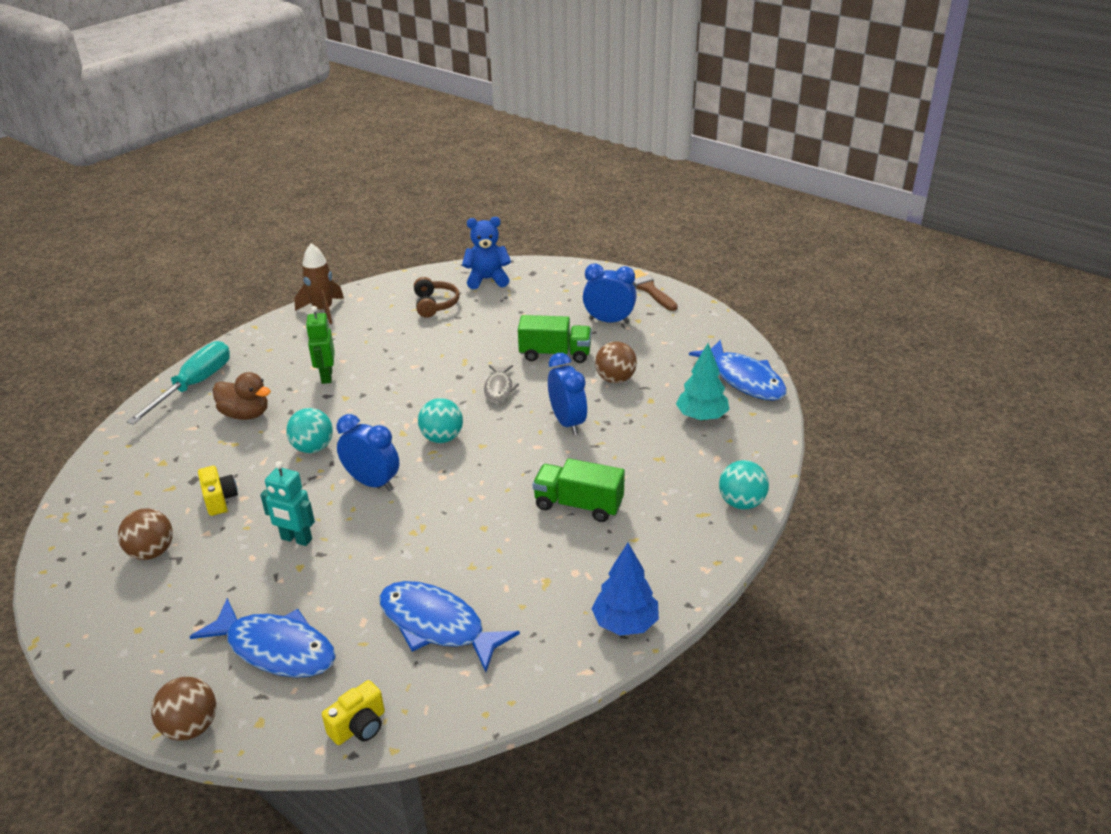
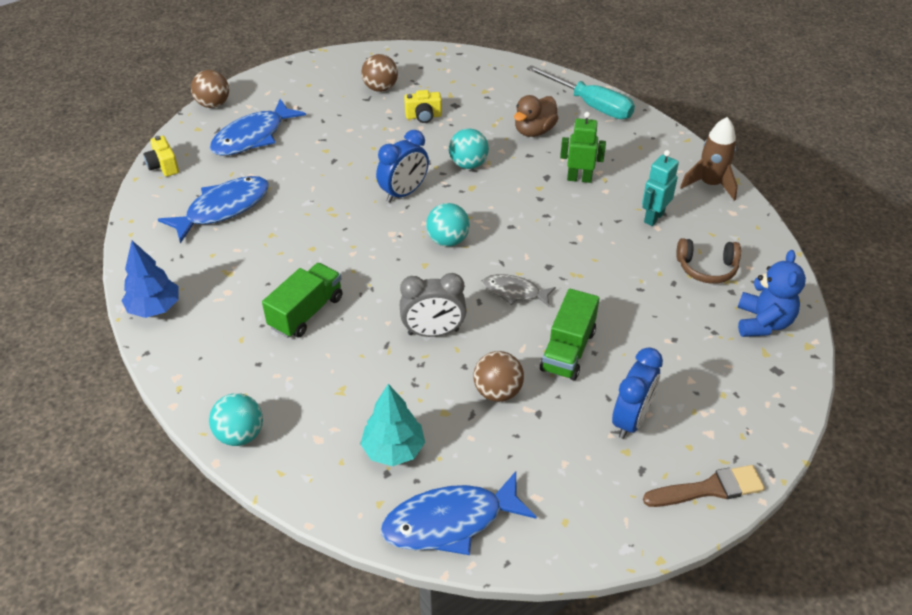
camera: 105 degrees right, 10 degrees up
(296, 539) = (356, 150): turquoise robot -> turquoise robot (653, 217)
(567, 422) = (433, 332): blue clock -> grey clock

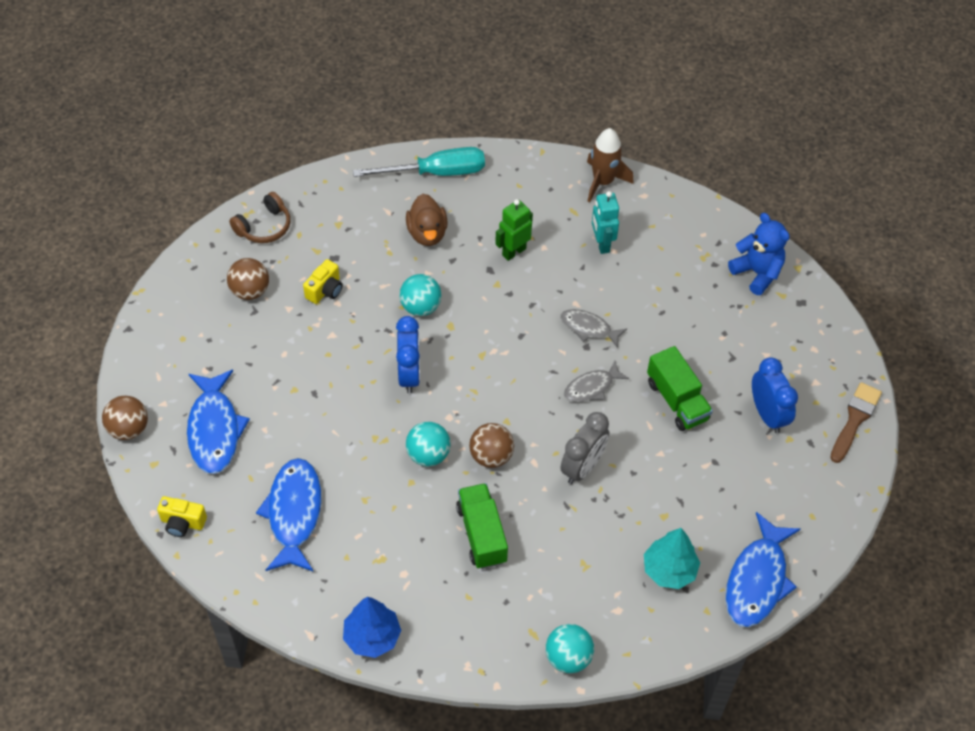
camera: 50 degrees left, 10 degrees up
(448, 240) = (495, 387): turquoise ball -> turquoise ball (428, 455)
(497, 391) = (675, 470): brown ball -> brown ball (491, 456)
(567, 257) = (588, 328): none -> grey fish
(706, 268) = (680, 258): brown headphones -> brown headphones (264, 227)

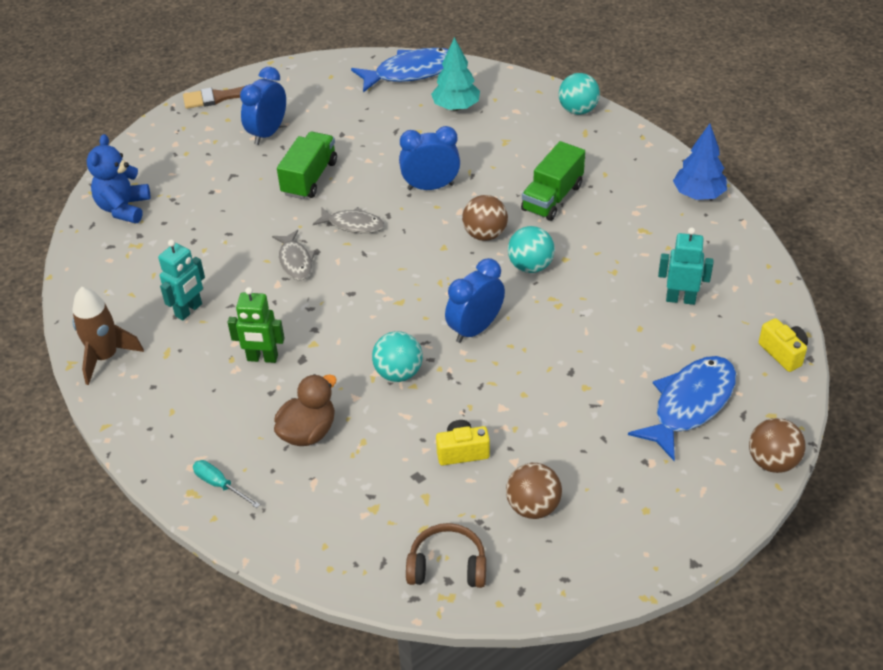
camera: 130 degrees left, 10 degrees down
(294, 513) = (680, 299): blue fish -> turquoise robot
(436, 173) = (220, 485): turquoise screwdriver -> turquoise screwdriver, size x0.48
(582, 467) = (430, 187): grey clock -> blue clock

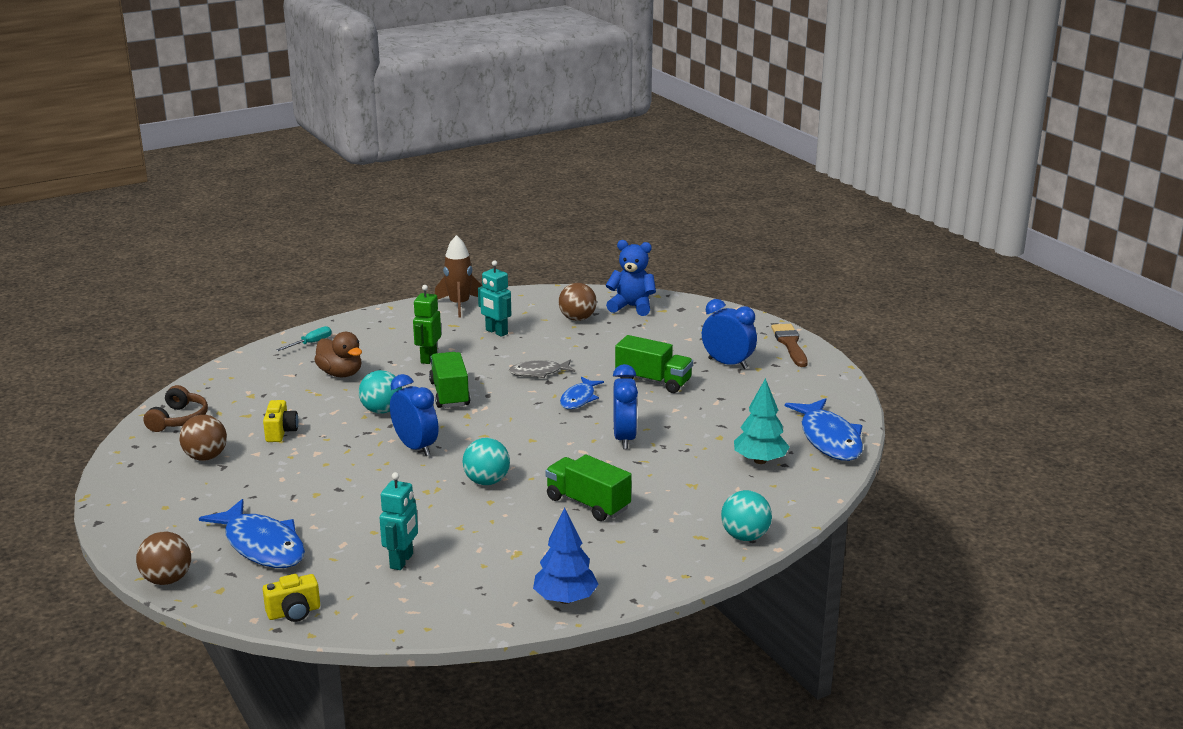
camera: 95 degrees right, 20 degrees down
(352, 323) = (449, 394): none -> green truck
(353, 225) = (579, 399): grey fish -> blue fish
(485, 234) = (542, 461): brown ball -> brown ball (577, 319)

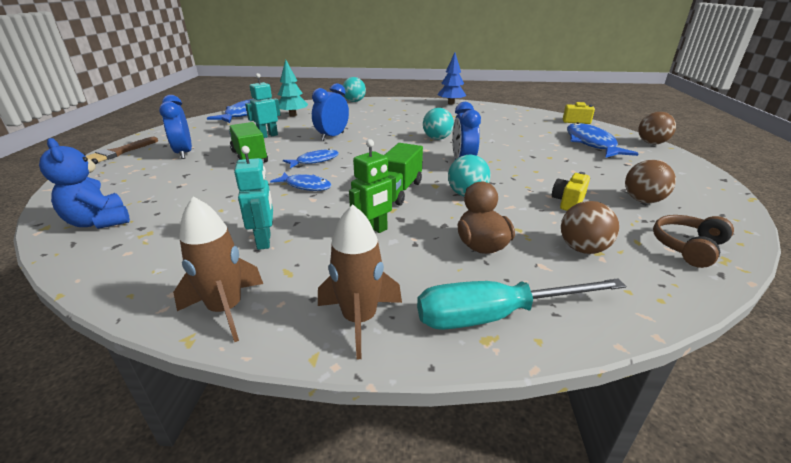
camera: 145 degrees left, 5 degrees up
(311, 343) = (495, 316): turquoise screwdriver -> turquoise screwdriver, size x2.09
(384, 322) = (359, 319): none -> brown rocket
(402, 561) = (512, 124): turquoise robot -> turquoise robot (268, 136)
(538, 373) = (305, 186): grey fish -> blue fish
(577, 319) = (169, 227): brown ball -> brown ball (582, 249)
(588, 504) = (398, 121): green truck -> none

